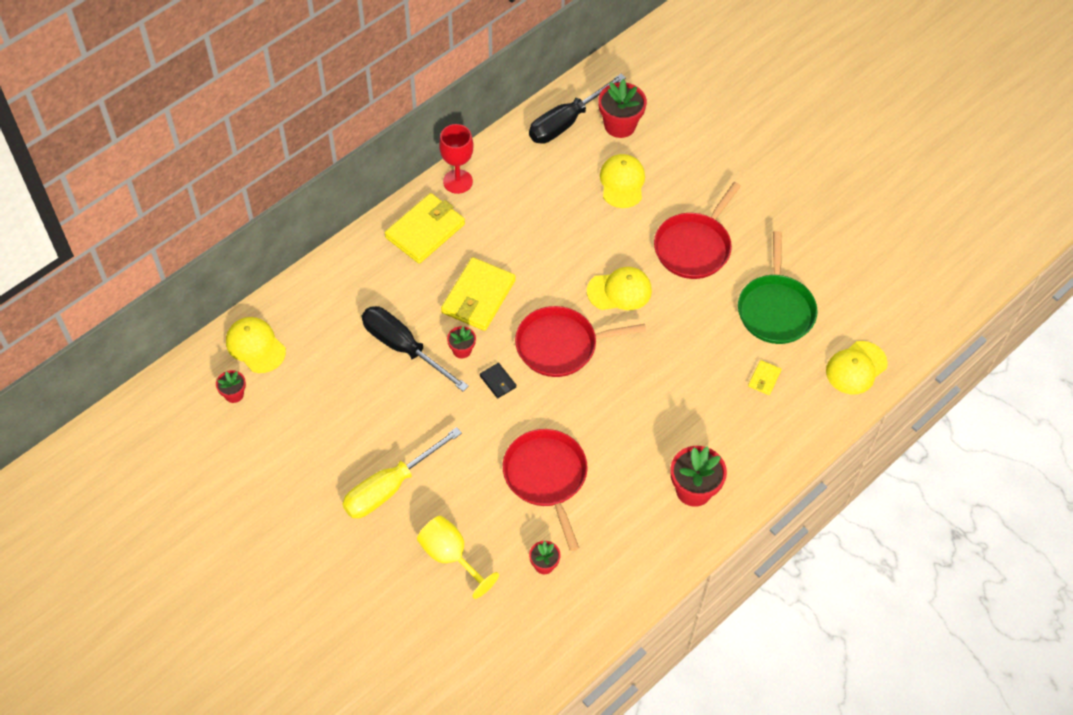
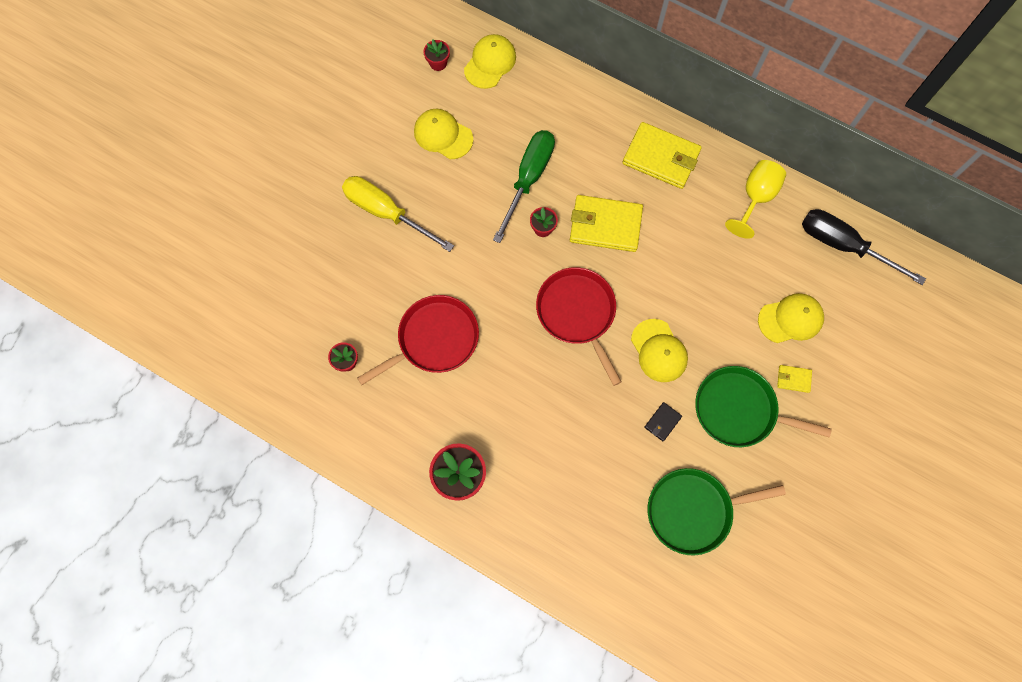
camera: 75 degrees right, 15 degrees up
(403, 348) = (528, 179): black screwdriver -> green screwdriver
(450, 556) = (334, 282): yellow goblet -> yellow goblet (755, 198)
(457, 181) = (728, 168): red goblet -> none
(498, 381) = (520, 269): black wallet -> black wallet (662, 422)
(620, 125) = (862, 298): red flower pot -> none
(694, 246) = (739, 410): red pan -> green pan
(764, 379) = (606, 517): yellow wallet -> yellow wallet (793, 379)
(856, 368) = (651, 611): yellow cap -> yellow cap (443, 135)

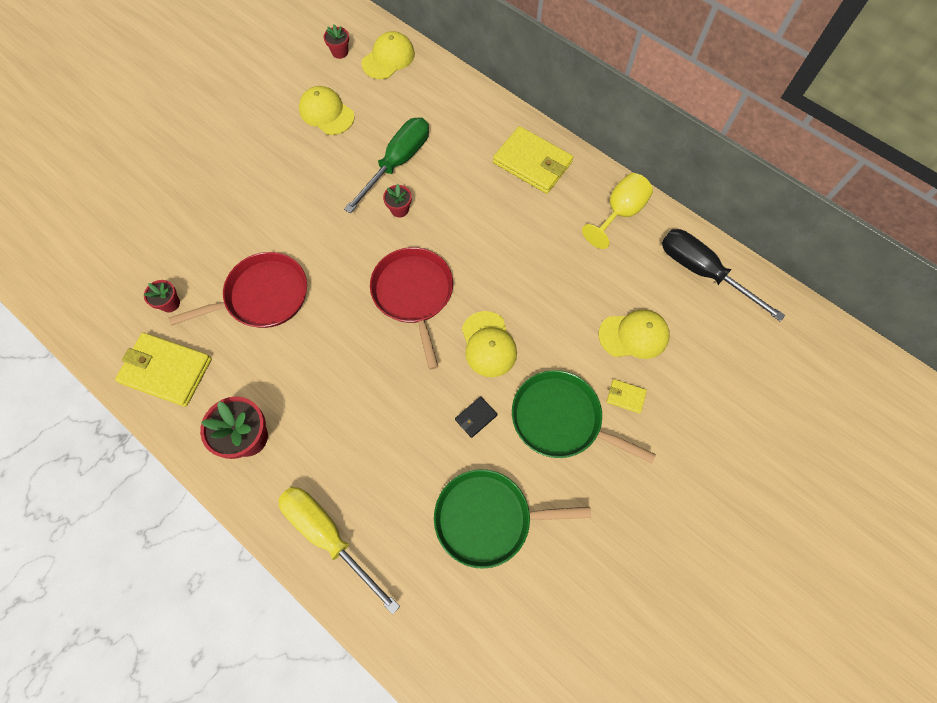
camera: 10 degrees right, 5 degrees down
(386, 213) = (252, 172): yellow screwdriver -> yellow screwdriver (328, 536)
(605, 225) = (462, 215): yellow wallet -> yellow wallet (166, 370)

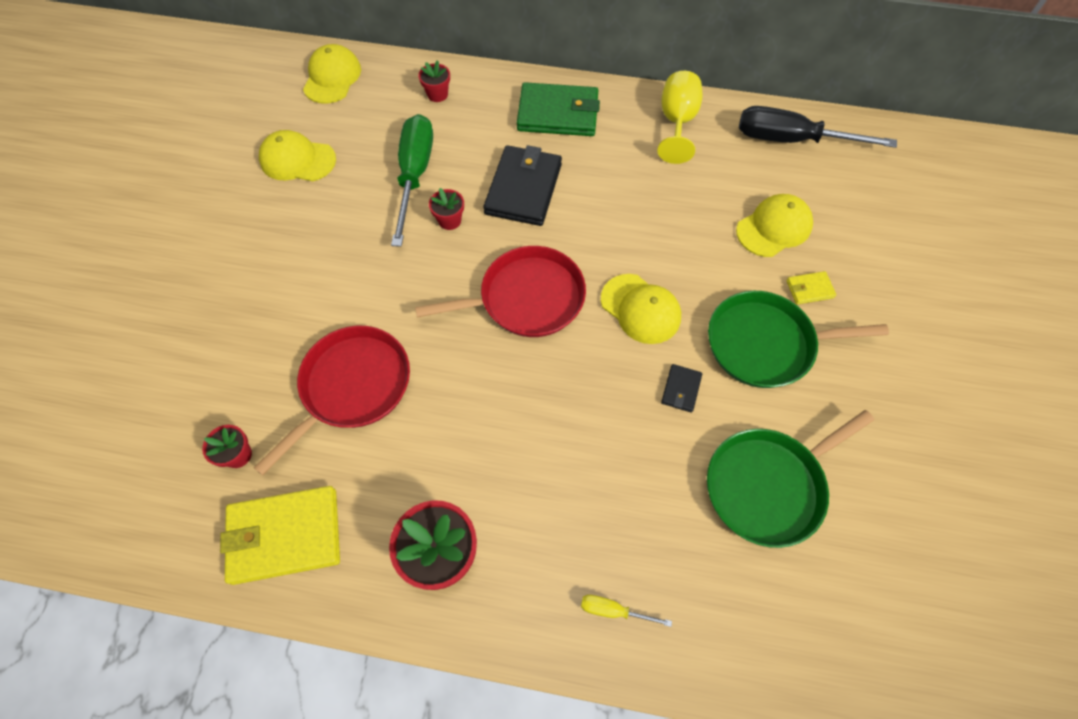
camera: 30 degrees left, 5 degrees down
(328, 536) = (613, 610): yellow screwdriver -> yellow screwdriver, size x0.43
(340, 52) = (271, 93): red flower pot -> red flower pot (437, 94)
(414, 294) = (526, 298): red pan -> red pan turned 120 degrees clockwise
(467, 211) = (523, 189): none -> black wallet
(532, 163) = (558, 114): yellow wallet -> green wallet

